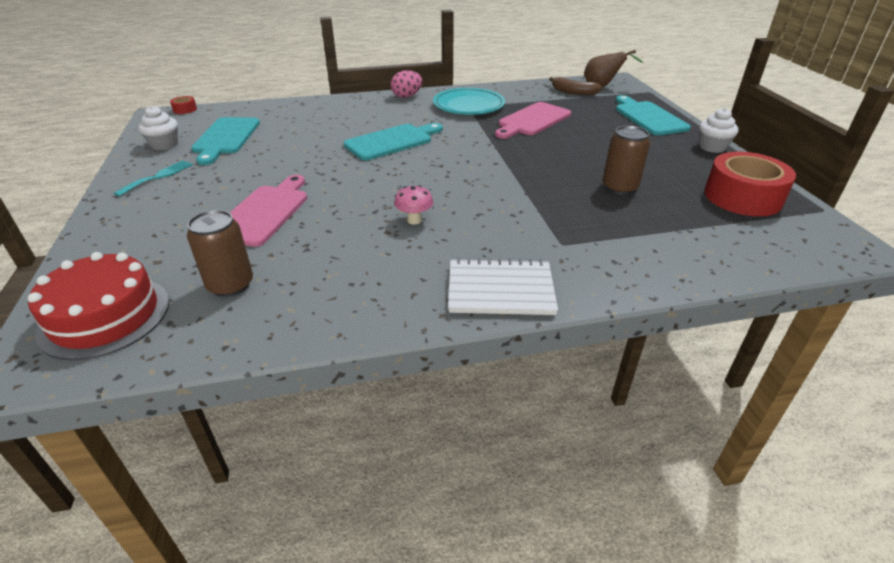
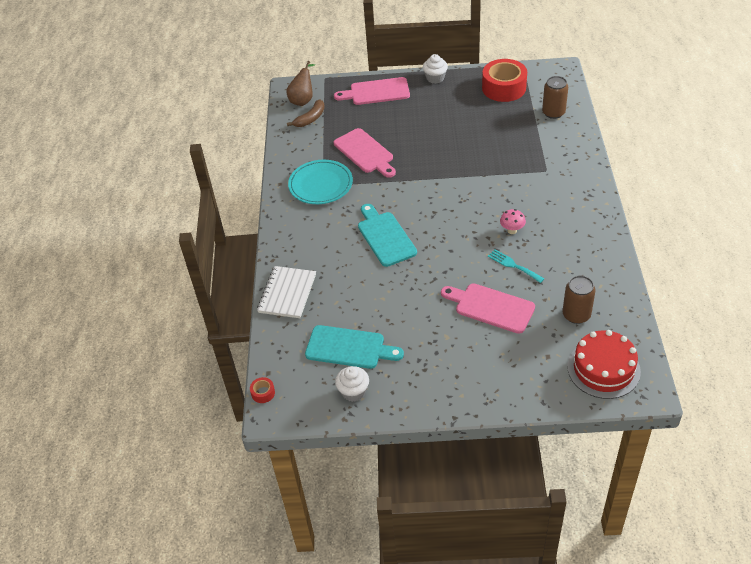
camera: 75 degrees left, 10 degrees up
(158, 177) = (420, 382): turquoise fork -> turquoise fork (513, 265)
(407, 96) = (283, 223): pink egg -> none
(500, 289) = (587, 201): white notebook -> white notebook (287, 293)
(619, 187) = (484, 133): brown can -> brown can (553, 113)
(648, 117) = (376, 92): turquoise cutting board -> pink cutting board

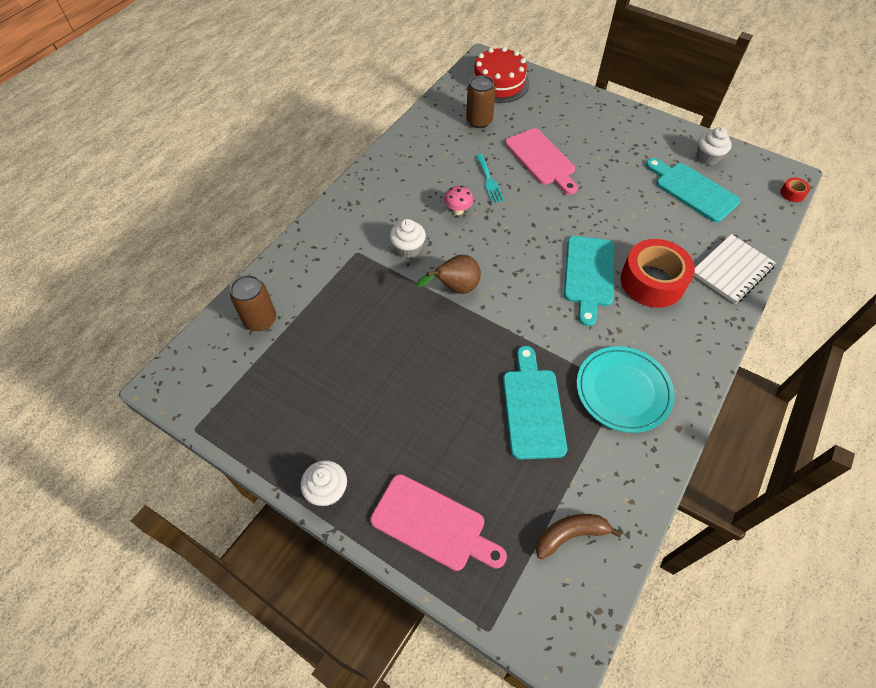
camera: 150 degrees left, 10 degrees up
(303, 100) = (558, 594): brown pear -> brown pear (455, 288)
(365, 153) = (533, 408): pink cutting board -> turquoise cutting board
(504, 88) = (265, 401): red tape -> red tape (652, 281)
(517, 189) = (408, 248): none -> white cupcake

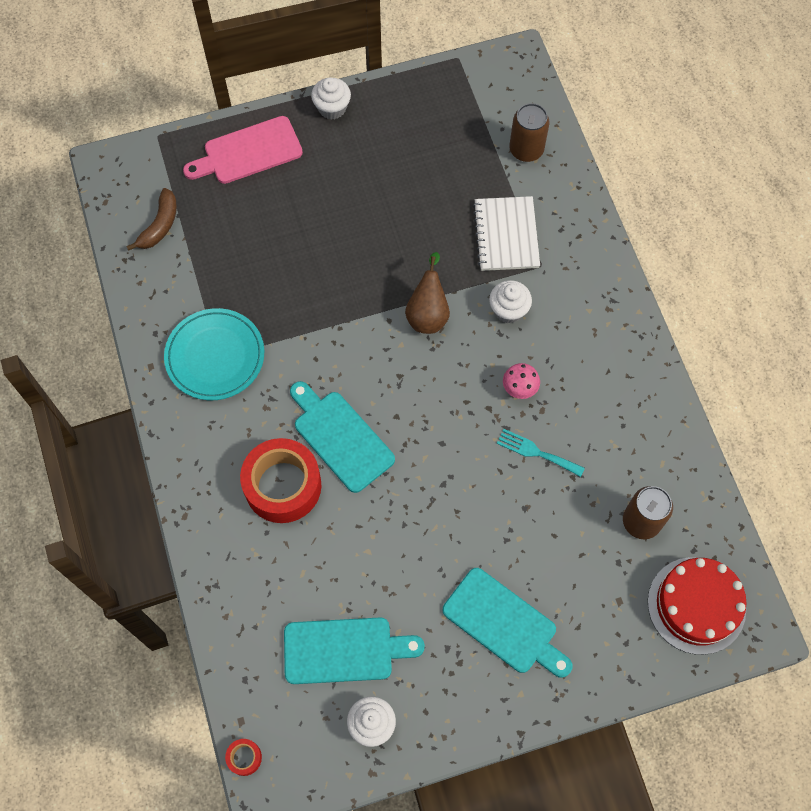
camera: 130 degrees right, 10 degrees up
(533, 408) = (265, 280): turquoise cutting board -> turquoise cutting board (504, 624)
(541, 159) = (523, 534): pink cutting board -> none
(732, 270) = (226, 573): white notebook -> white notebook (506, 235)

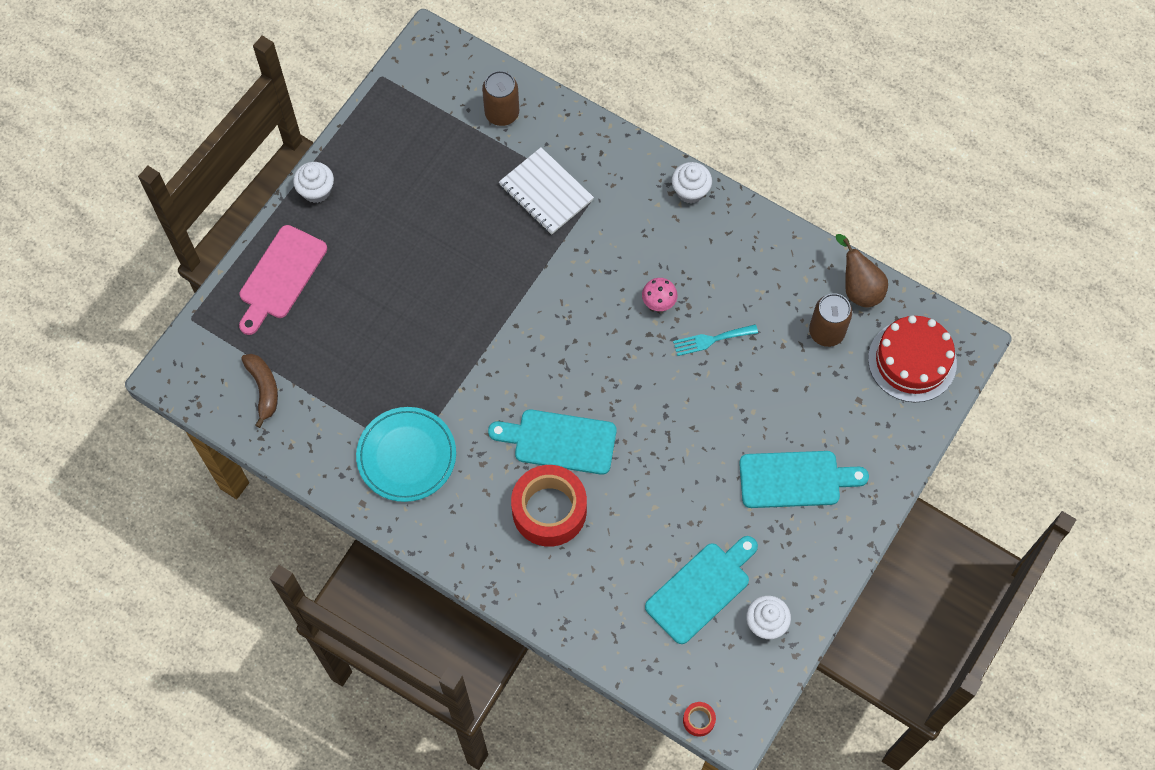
camera: 40 degrees left, 0 degrees up
(428, 314) = (541, 298): brown pear -> brown pear (859, 288)
(508, 310) = (598, 249): white cupcake -> white cupcake (690, 191)

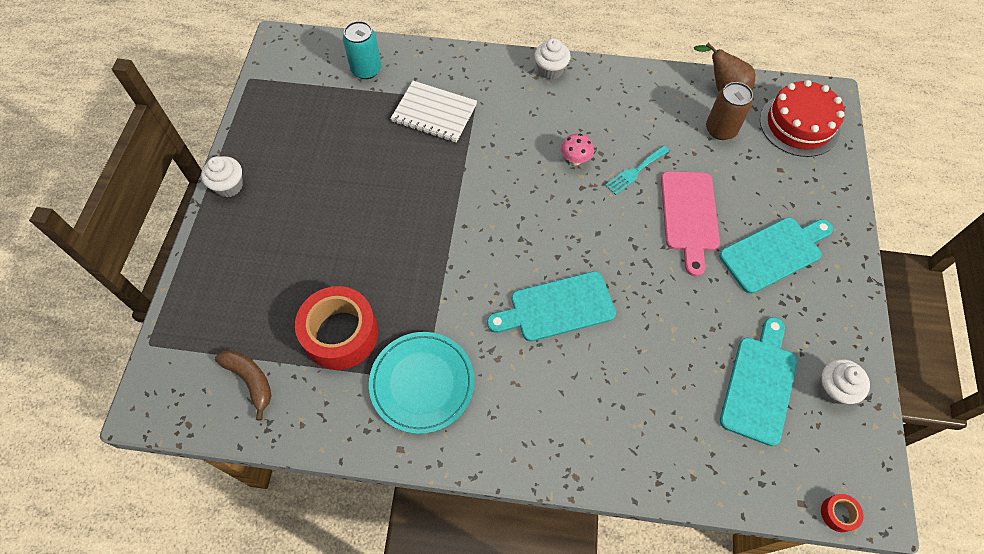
camera: 25 degrees left, 5 degrees down
(280, 276) = (225, 270): pink cutting board -> pink cutting board (689, 216)
(502, 113) = (366, 69): brown can -> turquoise can
(549, 510) = (582, 374): red tape -> red tape (340, 334)

